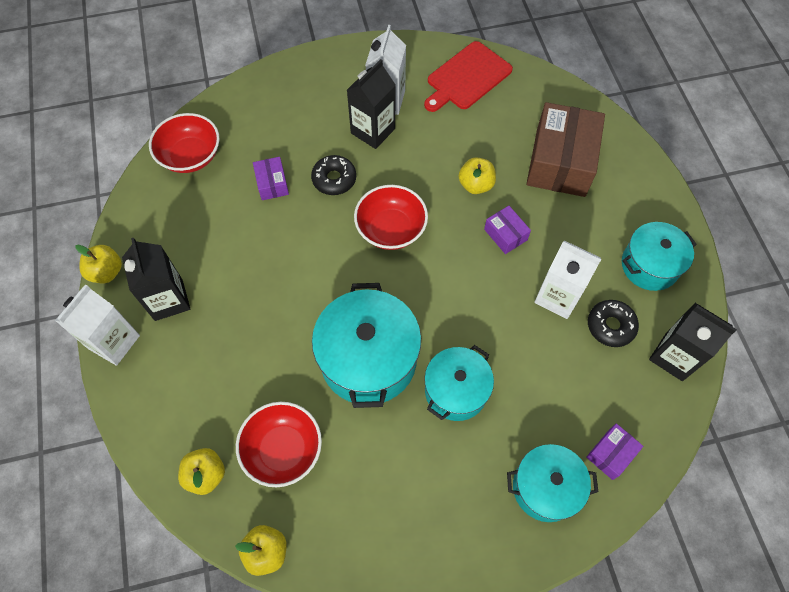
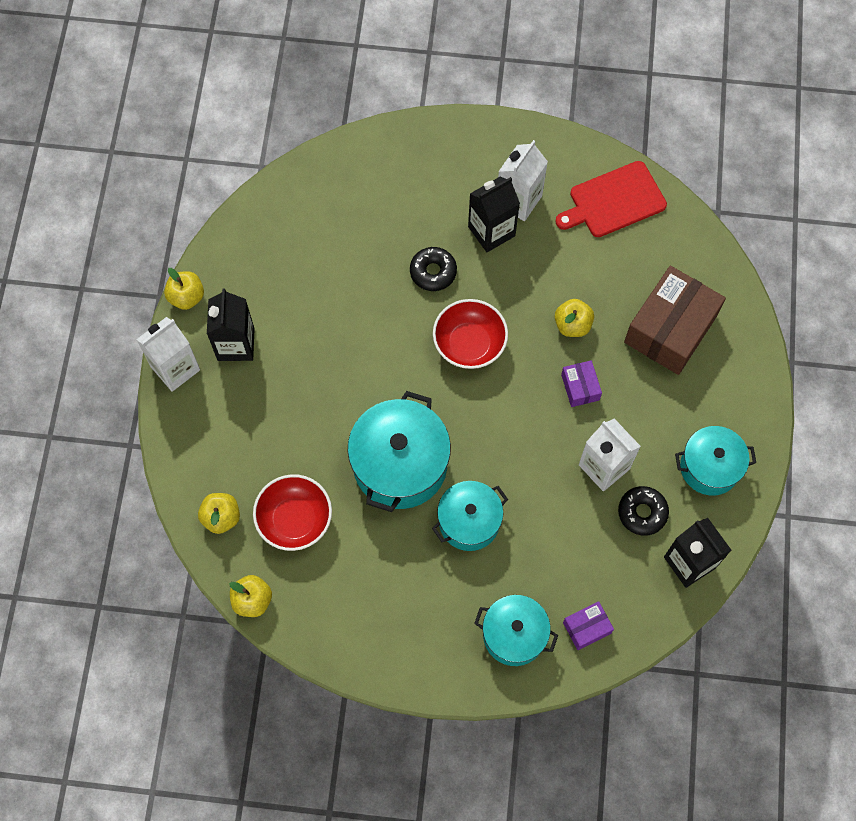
camera: 20 degrees right, 5 degrees up
(190, 156) = (300, 200): red bowl -> none
(272, 184) = (370, 257): purple box -> none

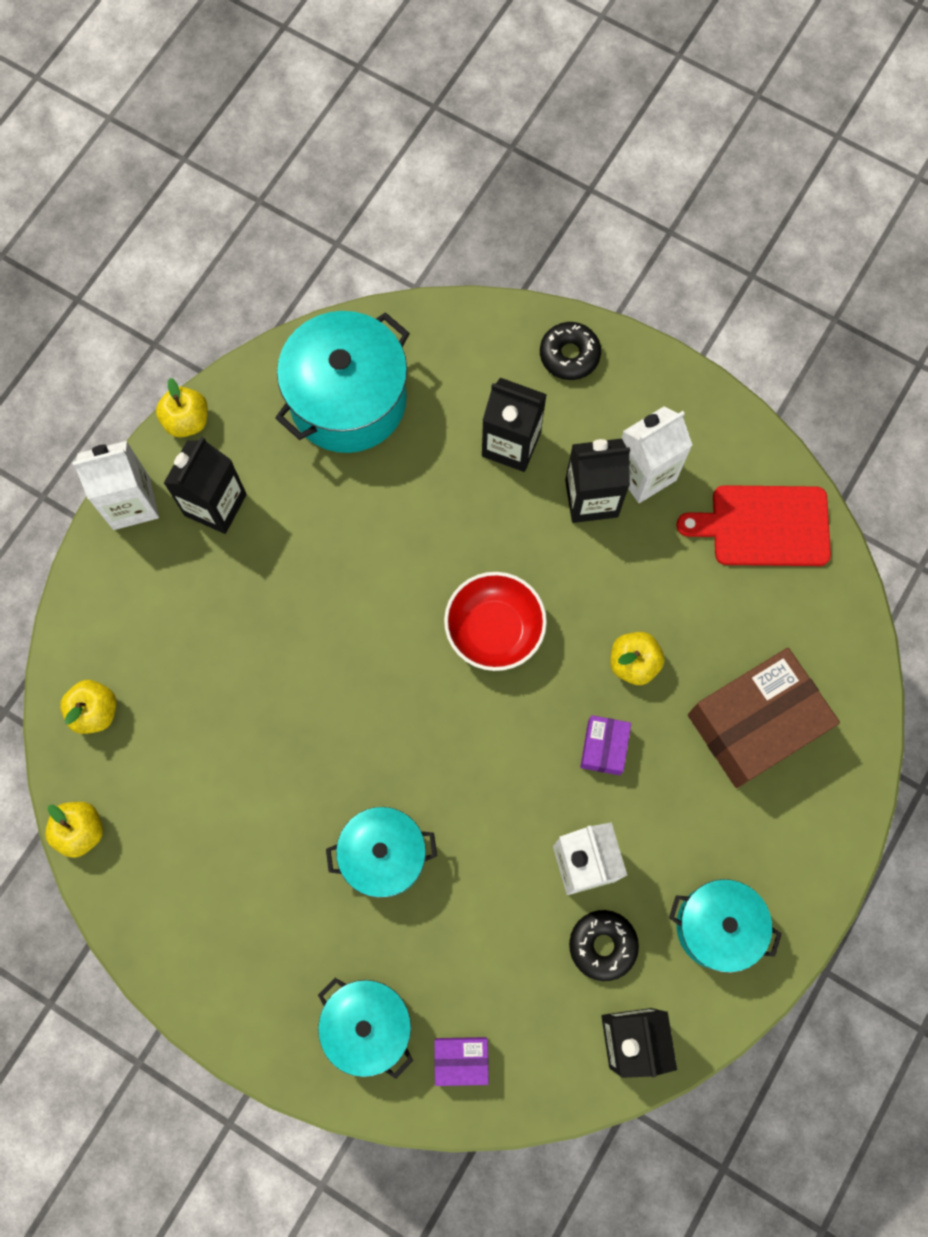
camera: 25 degrees right, 5 degrees up
(295, 519) = (178, 754): red bowl -> none
(400, 464) = (336, 744): turquoise pot -> turquoise pot (348, 400)
(420, 219) = (511, 444): none -> black carton
(433, 272) = (494, 519): black donut -> black donut (569, 355)

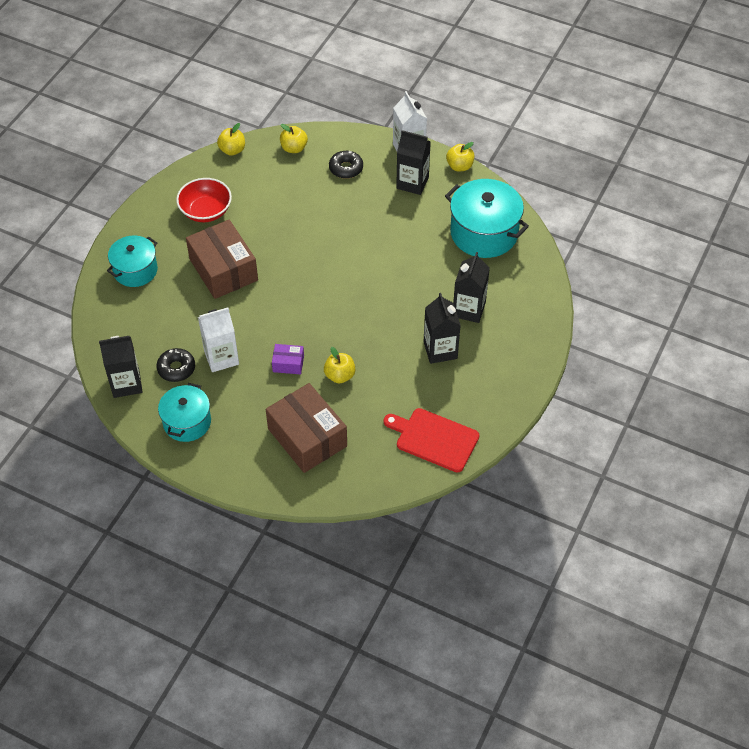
camera: 85 degrees right, 20 degrees down
(383, 855) = (223, 270): turquoise pot -> brown box
(461, 1060) = (117, 310): purple box -> none
(494, 629) = (353, 309): red bowl -> red bowl (206, 211)
(569, 355) = (532, 334): black donut -> black donut (346, 168)
(644, 473) = (460, 375): white carton -> none
(764, 526) = (434, 439): red cutting board -> red cutting board turned 60 degrees counterclockwise

